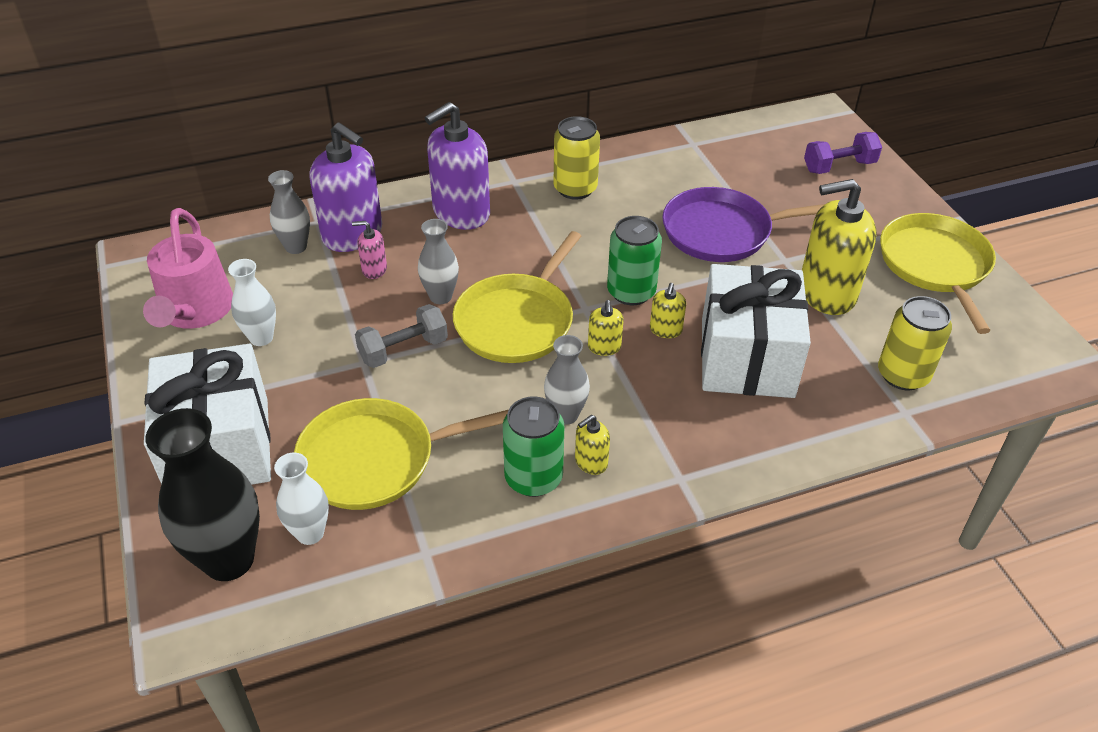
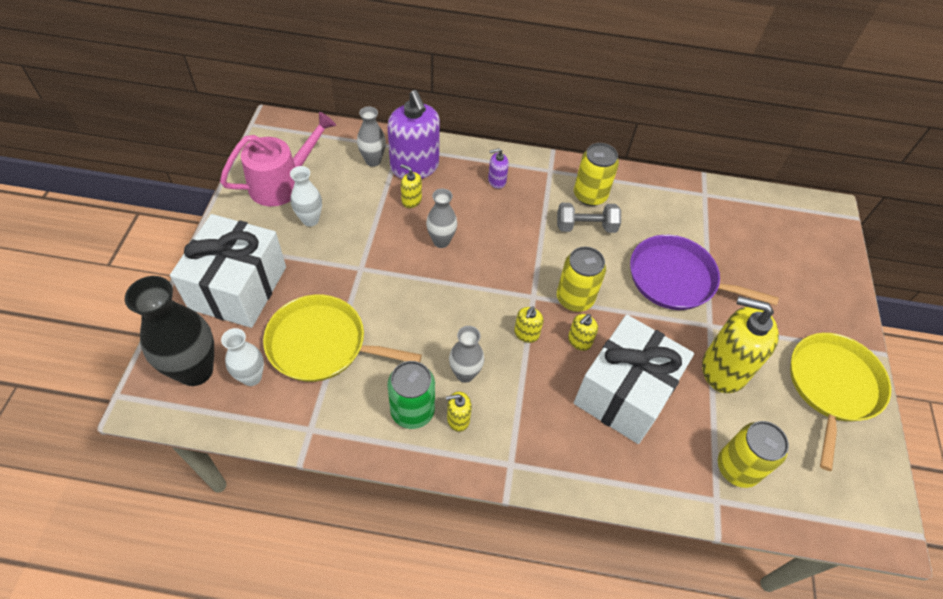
camera: 25 degrees right, 10 degrees up
(195, 312) = (283, 182): pink watering can -> pink watering can turned 150 degrees counterclockwise
(374, 269) = (411, 200): pink soap dispenser -> yellow soap dispenser
(403, 350) = (391, 271): grey dumbbell -> grey dumbbell (586, 226)
(461, 213) = (496, 181): purple soap dispenser -> purple soap dispenser, size x0.45
(517, 321) = (480, 284): yellow pan -> none
(631, 292) = (574, 298): green can -> yellow can
(839, 166) = (811, 263): purple dumbbell -> none

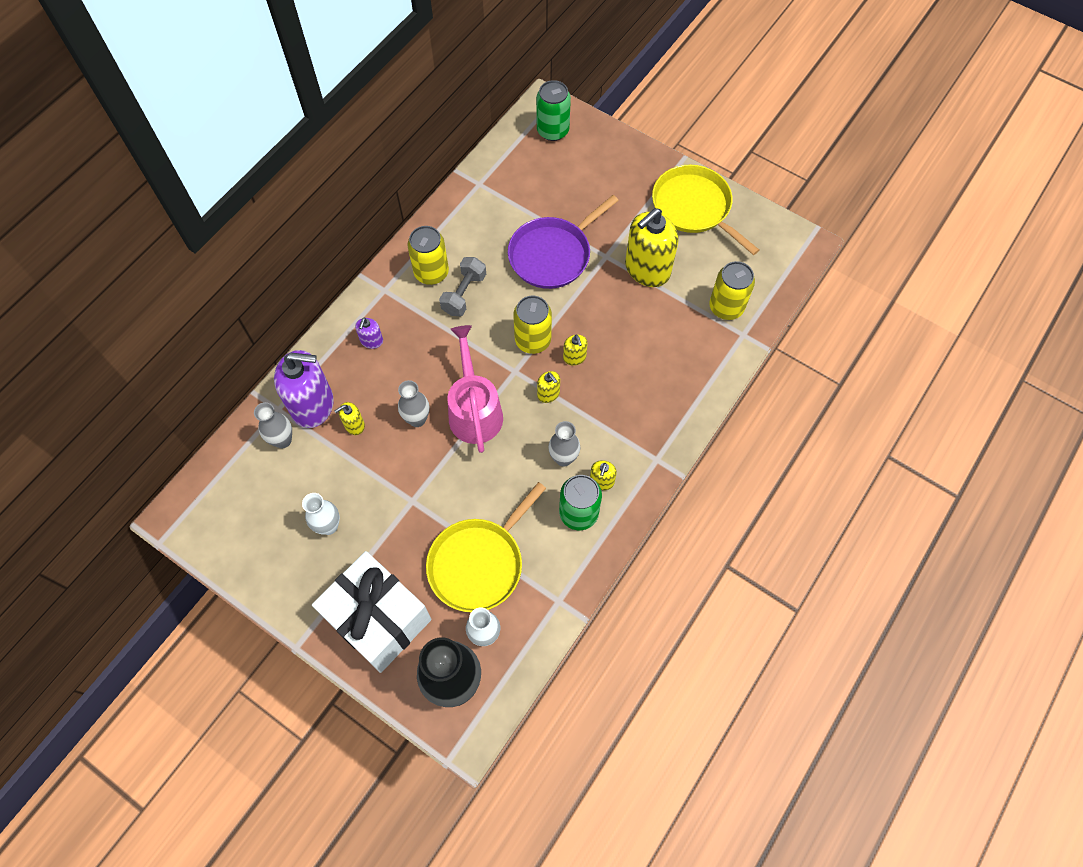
camera: 60 degrees left, 10 degrees up
(283, 182) = (264, 536): pink watering can -> pink watering can (474, 409)
(624, 393) = (635, 349): white gift -> none
(809, 227) = (553, 130): none -> green can

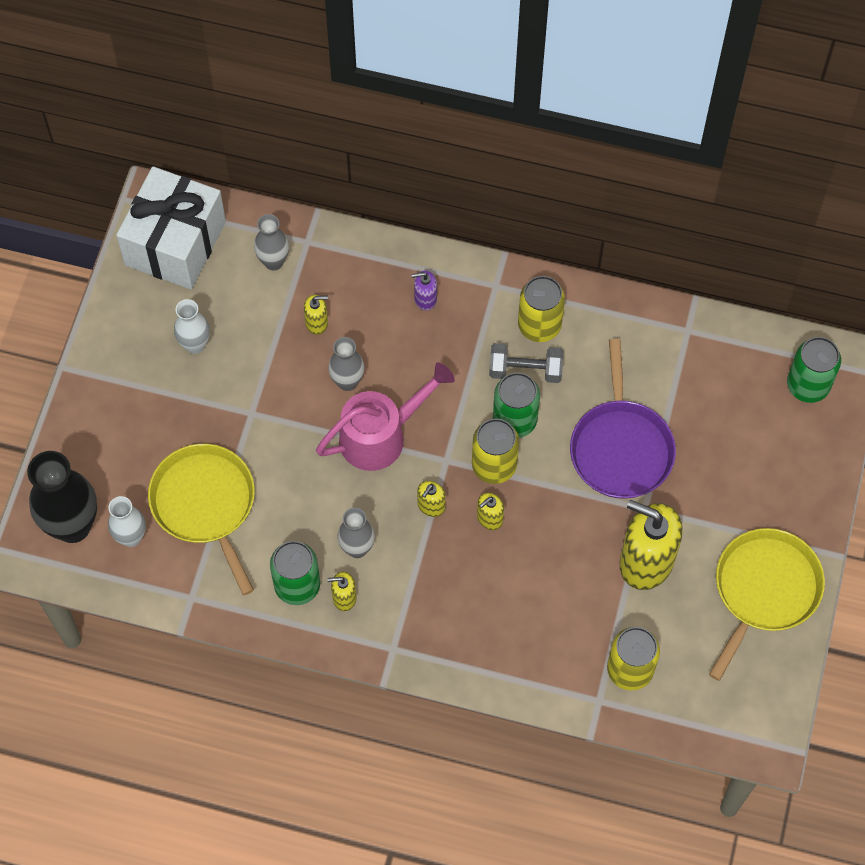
camera: 70 degrees right, 0 degrees up
(313, 405) = (325, 273): purple soap dispenser -> none
(354, 425) = (317, 322): yellow soap dispenser -> yellow soap dispenser turned 135 degrees clockwise
(378, 619) = (114, 430): white gift -> white gift (175, 243)
(479, 563) = (205, 504): yellow pan -> yellow pan turned 45 degrees clockwise
(501, 314) = (514, 420): none -> green can
(553, 254) = (621, 448): purple pan -> purple pan turned 120 degrees counterclockwise

